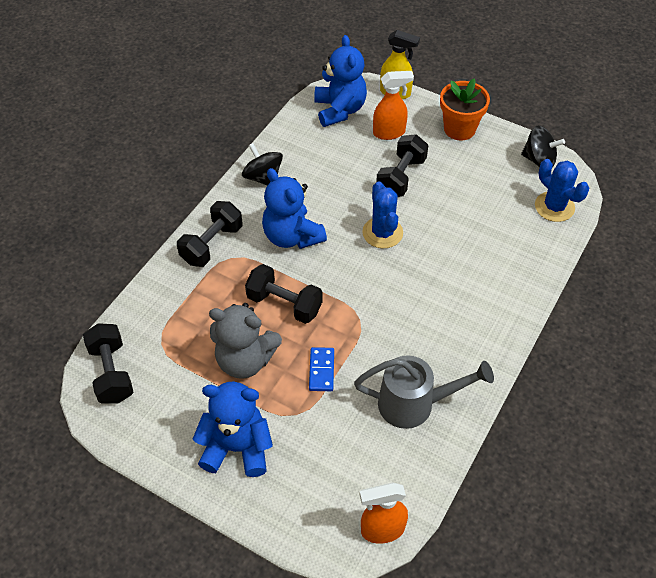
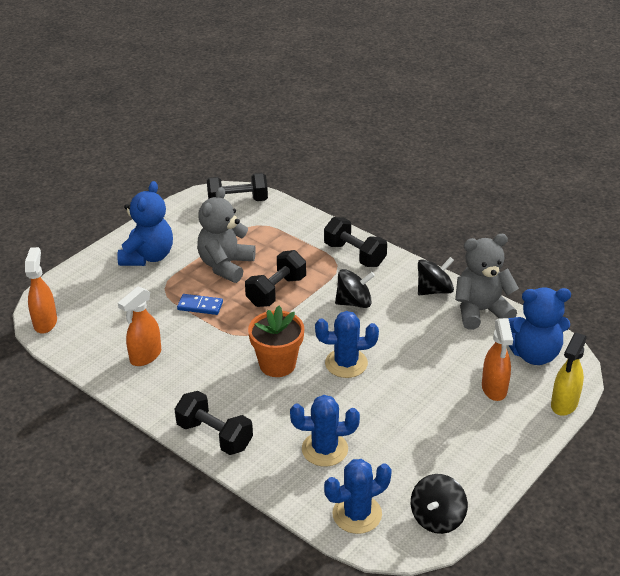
camera: 100 degrees right, 15 degrees down
(288, 144) = (481, 311): none -> grey teddy bear
(292, 236) = (354, 302): blue teddy bear -> black spinning top
(401, 177) = (423, 388): black dumbbell -> black dumbbell (215, 435)
(414, 404) = (145, 356): grey watering can -> orange spray bottle
(459, 129) = (498, 451): orange flower pot -> orange flower pot (277, 364)
(494, 235) = (324, 449): none -> blue cactus

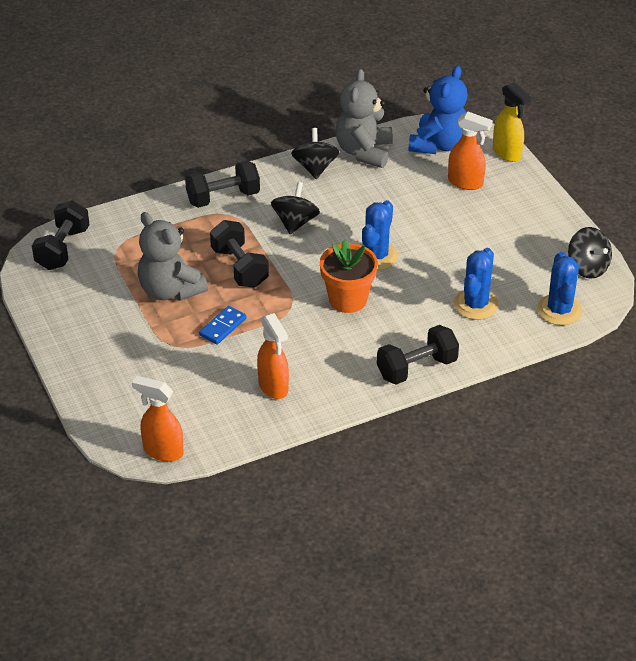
camera: 65 degrees left, 5 degrees up
(148, 257) = (107, 343): blue teddy bear -> none

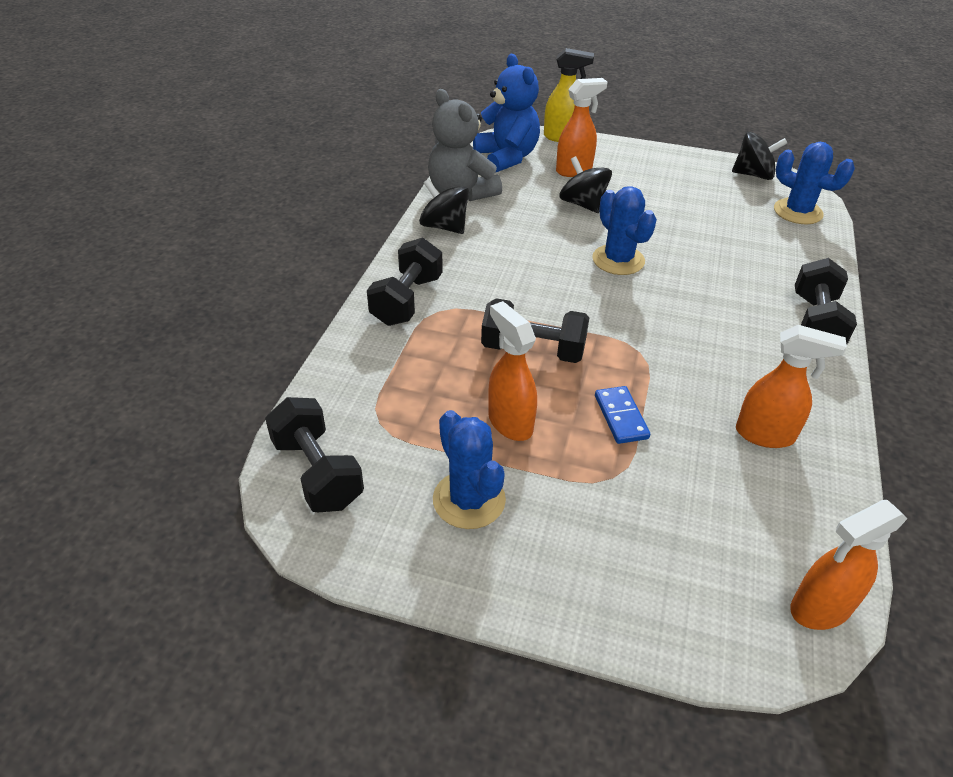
camera: 50 degrees left, 0 degrees up
(170, 290) = (509, 422): grey teddy bear -> orange spray bottle
(295, 222) = (508, 278): black spinning top -> black spinning top (583, 204)
(348, 299) = (666, 309): orange flower pot -> none
(475, 304) = (749, 245): blue cactus -> blue cactus (469, 500)

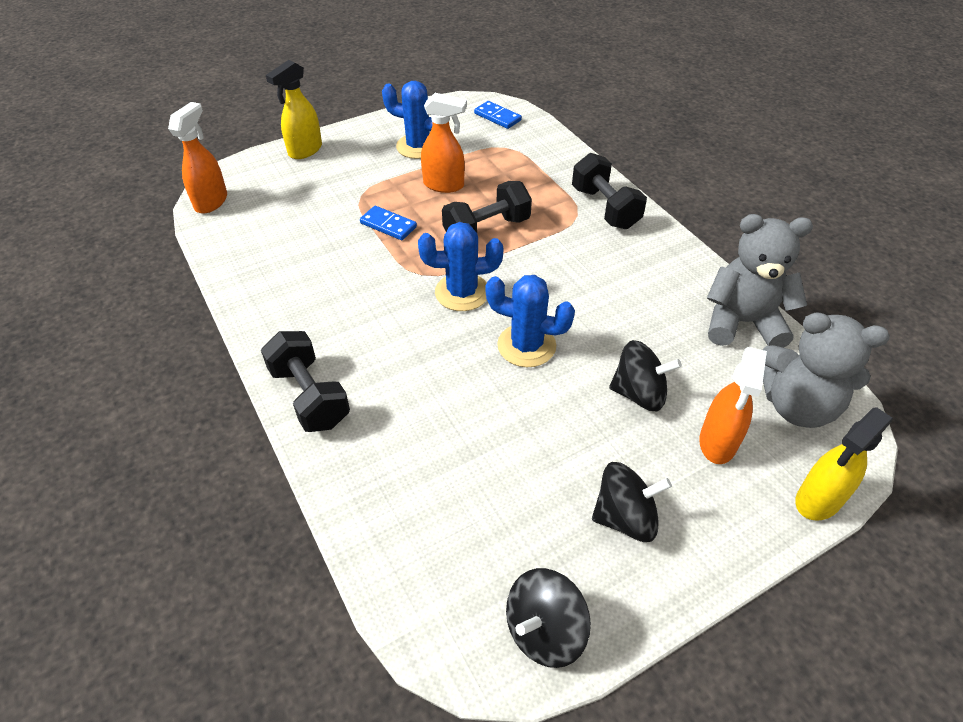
camera: 135 degrees right, 5 degrees up
(317, 472) = (497, 117): black dumbbell -> blue domino
(444, 226) = (688, 278): black spinning top -> black spinning top (625, 517)
(506, 157) = (797, 406): blue teddy bear -> grey teddy bear
(621, 614) = (305, 150): none -> yellow spray bottle
(765, 435) = (291, 269): orange spray bottle -> none
(798, 212) = (430, 580): blue cactus -> blue cactus (462, 292)

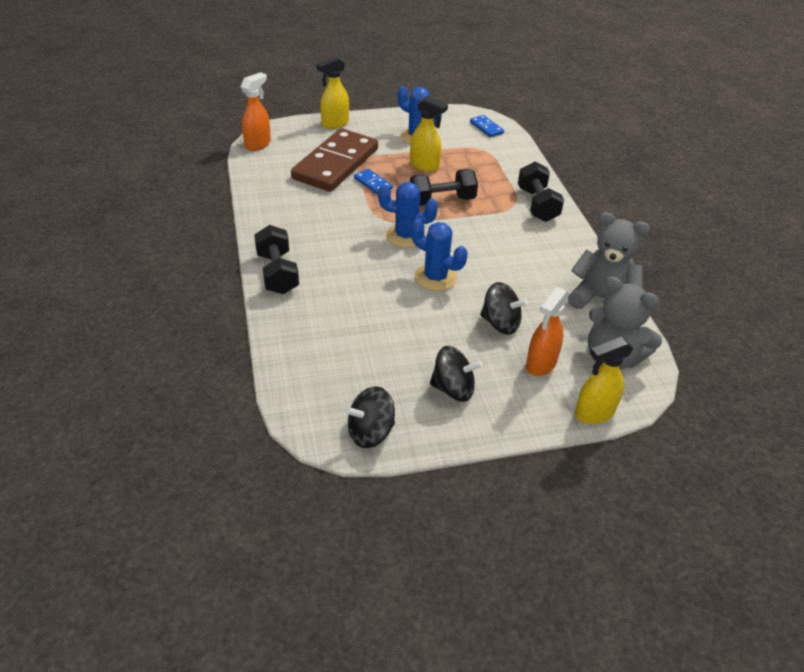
camera: 15 degrees right, 5 degrees down
(328, 207) = (336, 164): none -> brown domino
(444, 185) = (424, 166): orange spray bottle -> yellow spray bottle

